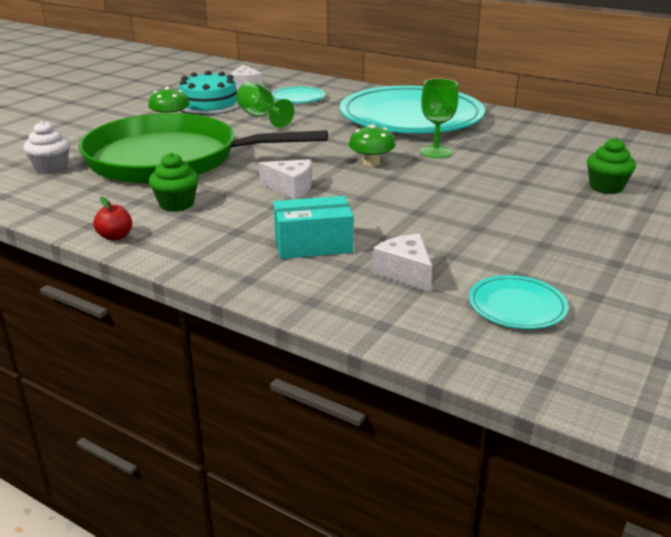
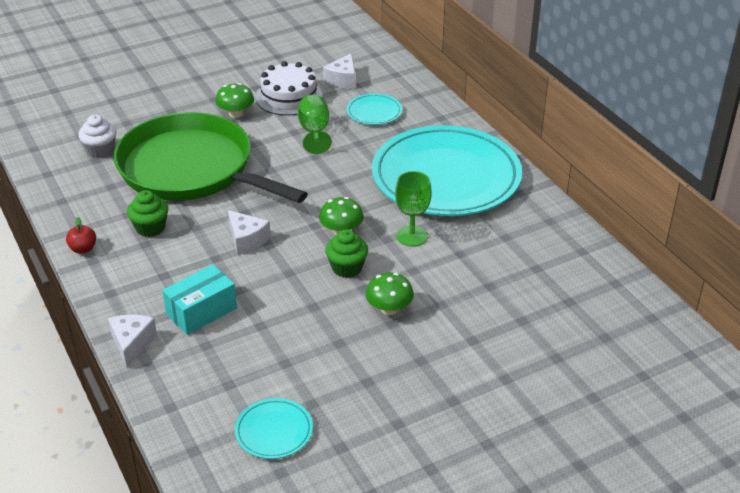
camera: 30 degrees right, 10 degrees up
(209, 104) = (289, 96): turquoise cake -> white cake
(313, 245) = (201, 311): turquoise box -> turquoise box turned 60 degrees counterclockwise
(405, 273) = (234, 366): white cheese -> white cheese (132, 344)
(486, 195) = (389, 308): none -> green mushroom
(606, 187) = (505, 339): green cupcake -> green cupcake (347, 268)

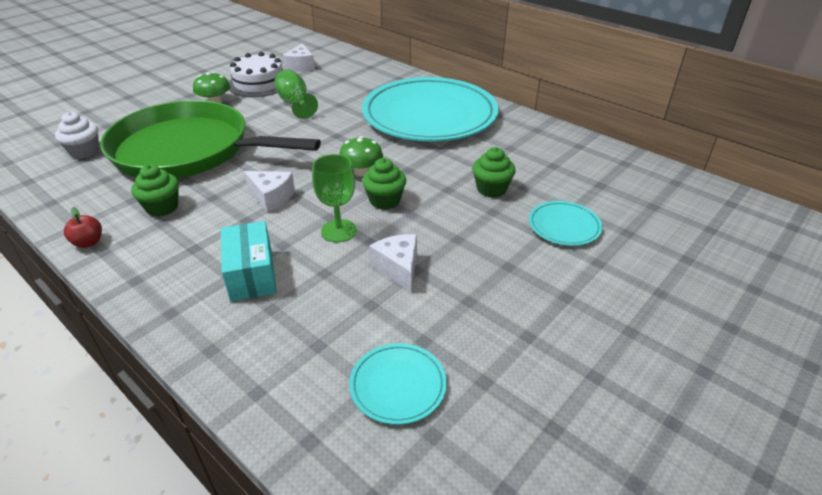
camera: 20 degrees left, 0 degrees up
(132, 344) = (180, 329): white cheese -> white cheese (398, 268)
(201, 311) = (252, 274): turquoise box -> turquoise box turned 45 degrees counterclockwise
(374, 112) = (340, 82): turquoise plate -> turquoise plate (564, 226)
(389, 308) = (447, 226): green mushroom -> none
(412, 236) = (429, 163): green goblet -> green goblet (339, 231)
(455, 280) = (491, 189): none -> green cupcake

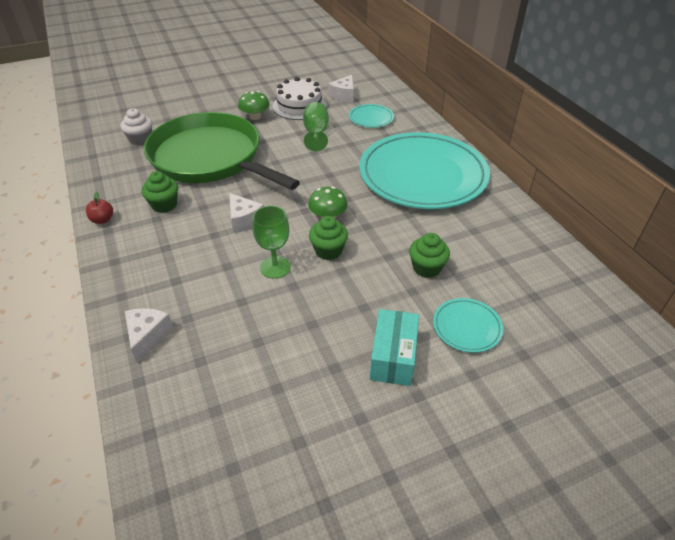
camera: 25 degrees right, 5 degrees up
(252, 274) = (191, 284): turquoise box -> turquoise box (393, 357)
(398, 268) = (299, 317): white cheese -> white cheese (148, 336)
(398, 385) = (234, 417): turquoise plate -> turquoise plate (371, 118)

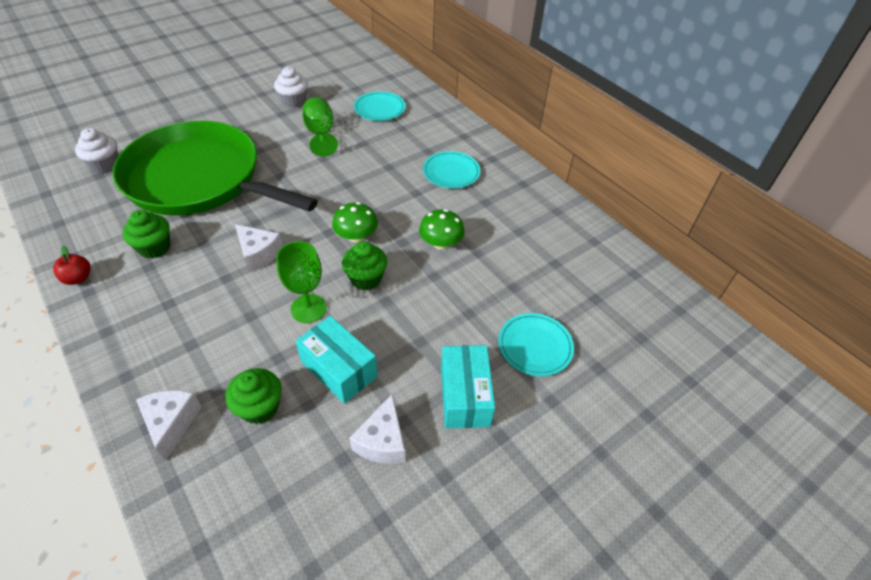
camera: 15 degrees left, 5 degrees up
(255, 116) = (243, 120): green mushroom -> green mushroom (441, 243)
(289, 318) = (339, 369): none -> turquoise box
(299, 106) = (294, 101): white cake -> white cupcake
(344, 95) = (343, 83): white cheese -> white cheese (382, 441)
(422, 175) = (451, 172): turquoise plate -> turquoise plate, size x0.40
(426, 268) = (478, 283): green cupcake -> green cupcake (260, 407)

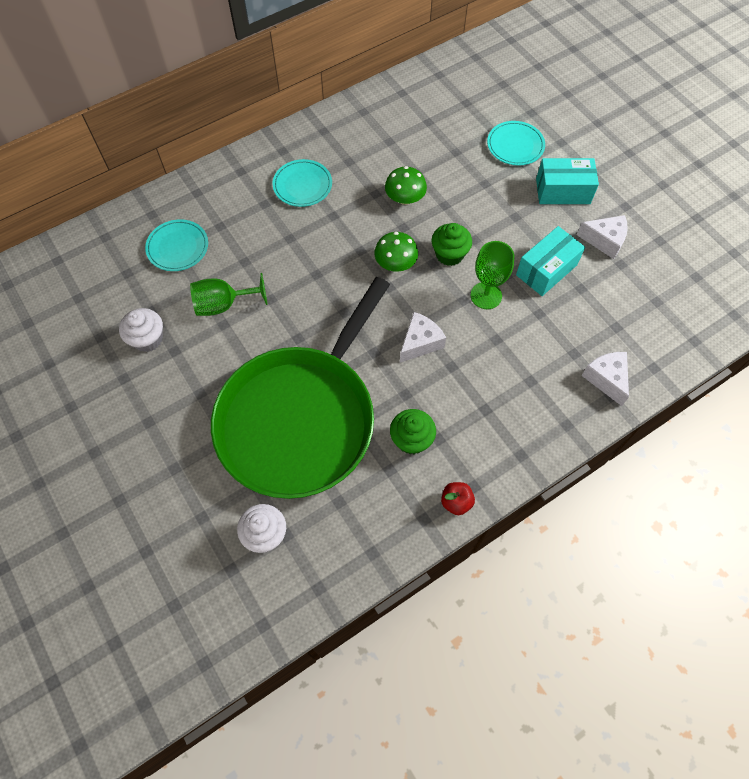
camera: 85 degrees left, 15 degrees up
(172, 423) = (606, 379): white cheese -> white cheese turned 75 degrees clockwise
(260, 407) = (586, 320): green cupcake -> none

